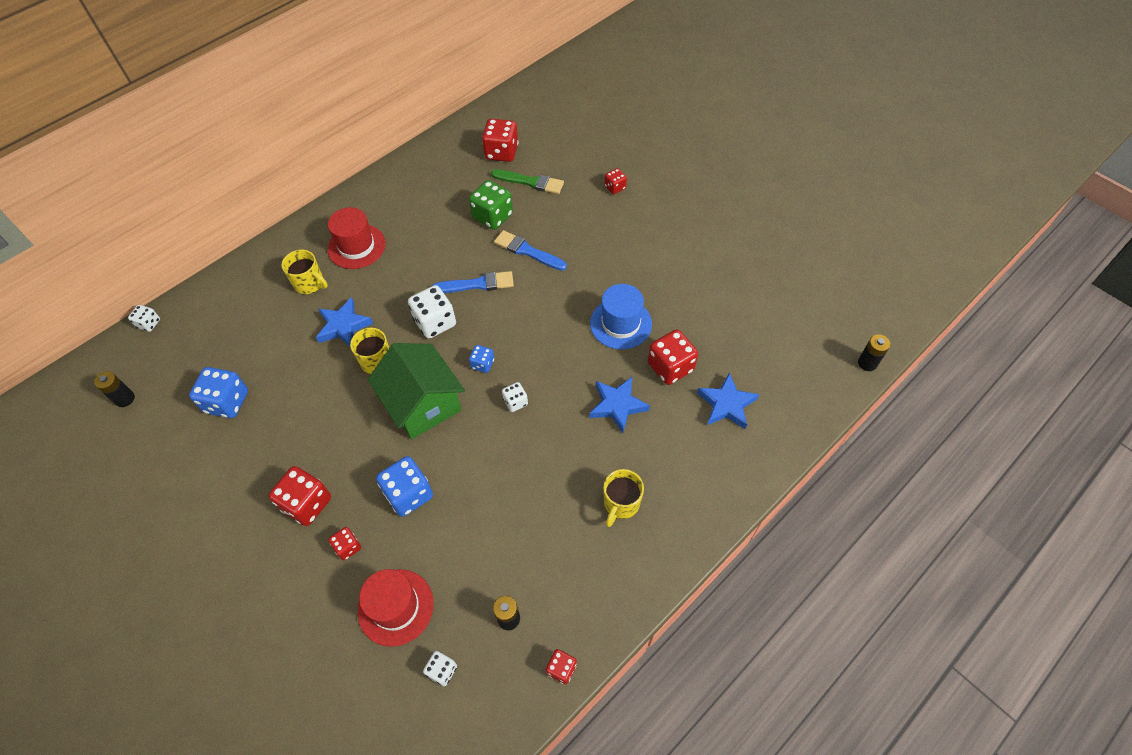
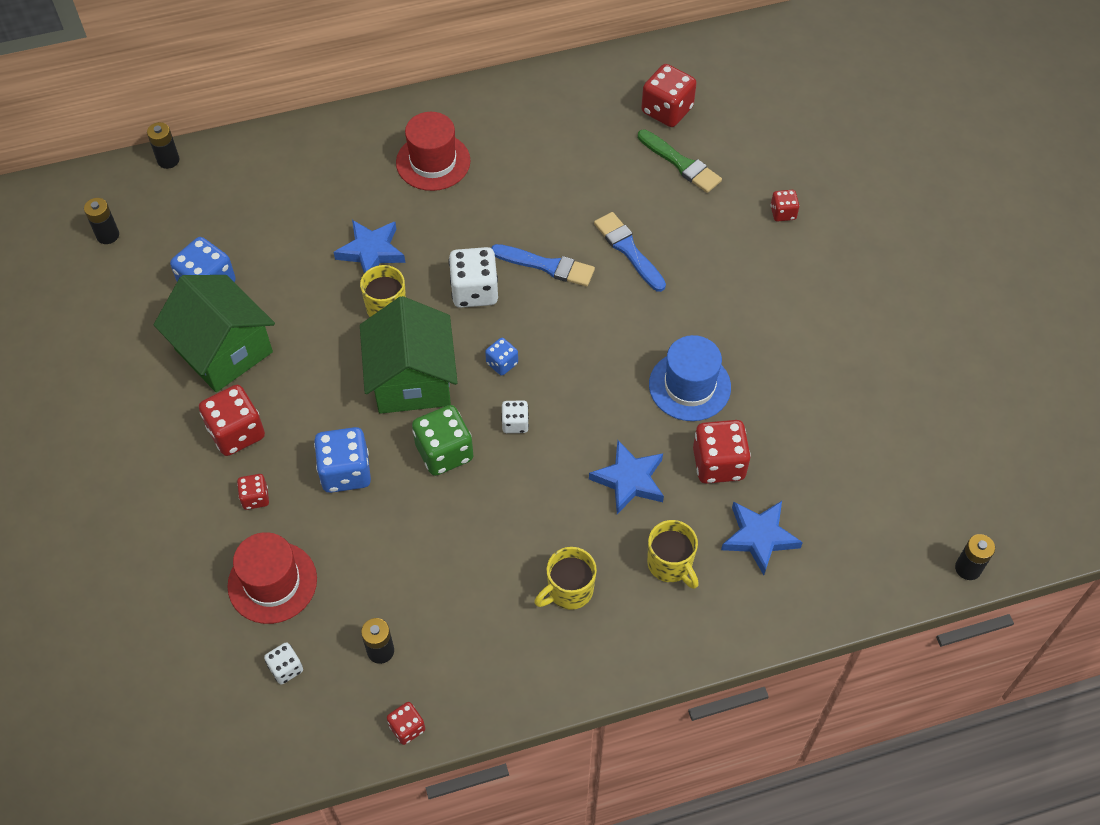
camera: 25 degrees right, 0 degrees up
(149, 323) = (168, 160): white dice -> black battery
(265, 446) = (224, 351): none -> green house
(310, 283) = (359, 185): yellow mug -> yellow mug (670, 564)
(492, 216) = (610, 189): green dice -> green dice (444, 452)

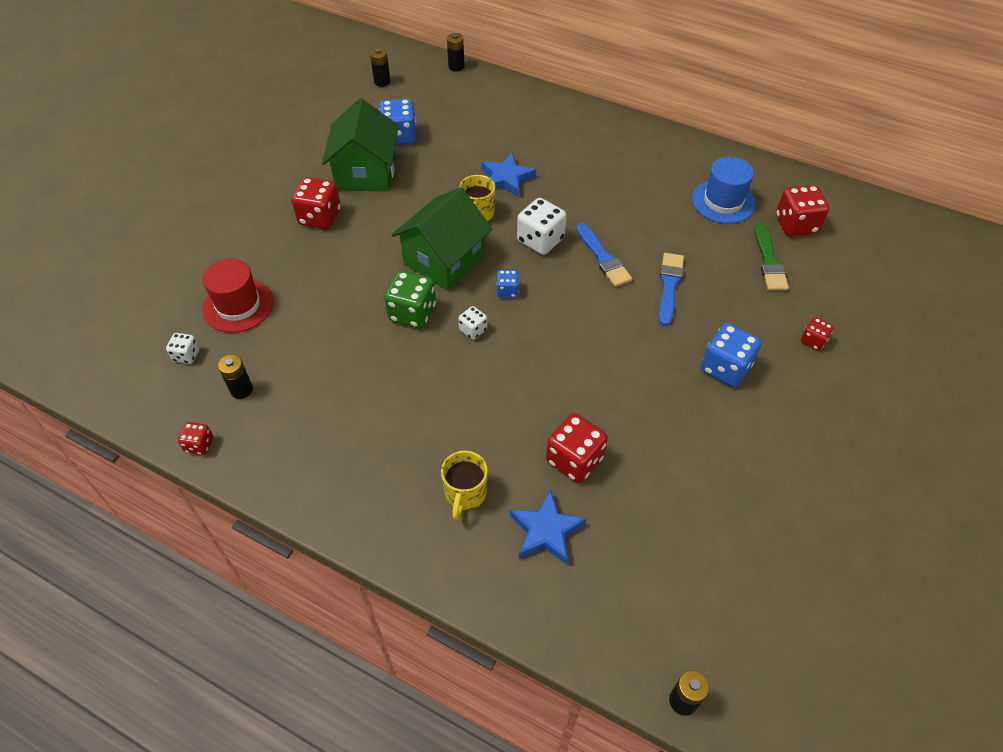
camera: 45 degrees right, 5 degrees down
(255, 498) = (286, 256): red dice -> none
(345, 472) = (347, 280): blue dice -> blue dice (725, 368)
(433, 162) = (601, 157): red hat -> none
(569, 590) = (383, 452): yellow mug -> none
(629, 480) = (502, 420): blue star -> none
(689, 386) = (613, 396): blue hat -> blue hat (723, 201)

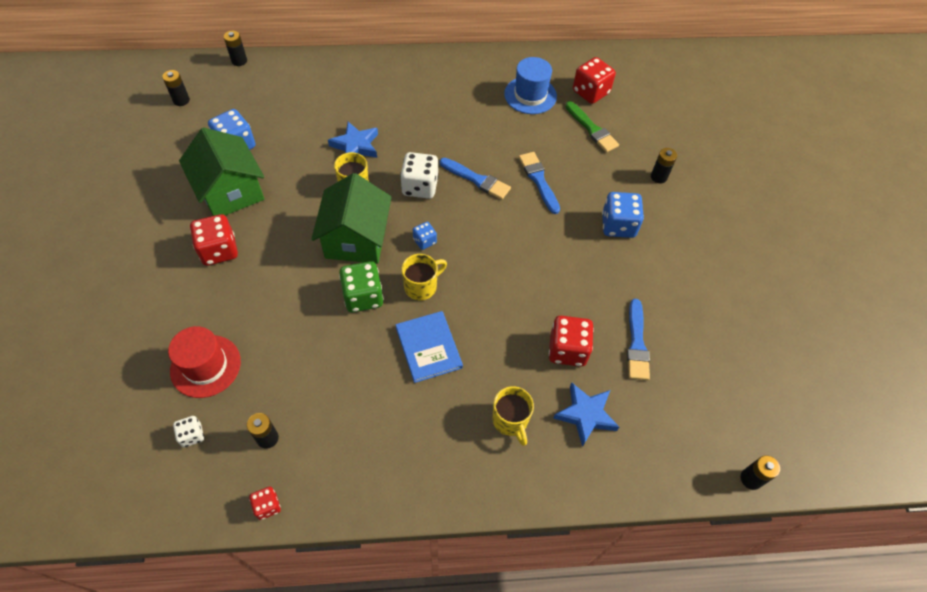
camera: 35 degrees left, 5 degrees up
(438, 387) = (428, 347): none -> blue book
(473, 330) = (421, 286): white dice -> yellow mug
(655, 493) = (636, 343): none -> blue brush
(813, 341) = (658, 177): red dice -> black battery

